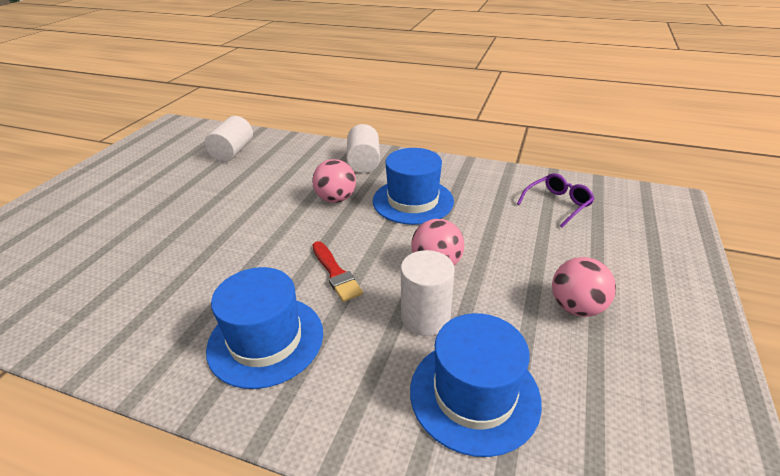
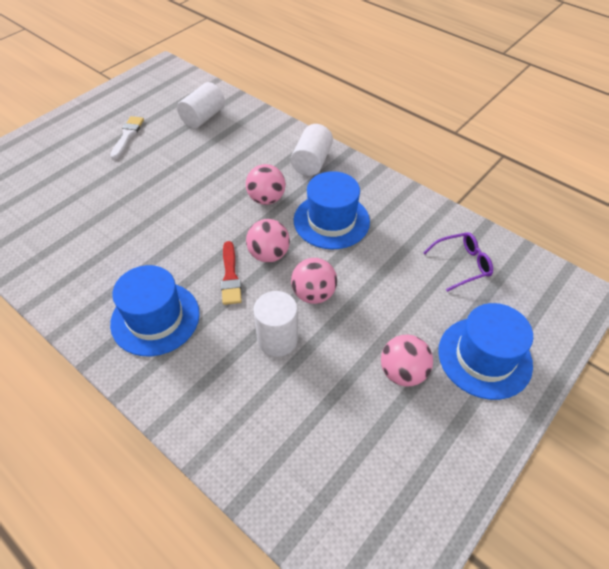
camera: 20 degrees right, 15 degrees up
(153, 182) = (127, 136): none -> white brush
(367, 243) = (269, 254): none -> pink ball
(474, 394) = (277, 413): blue hat -> blue hat (484, 357)

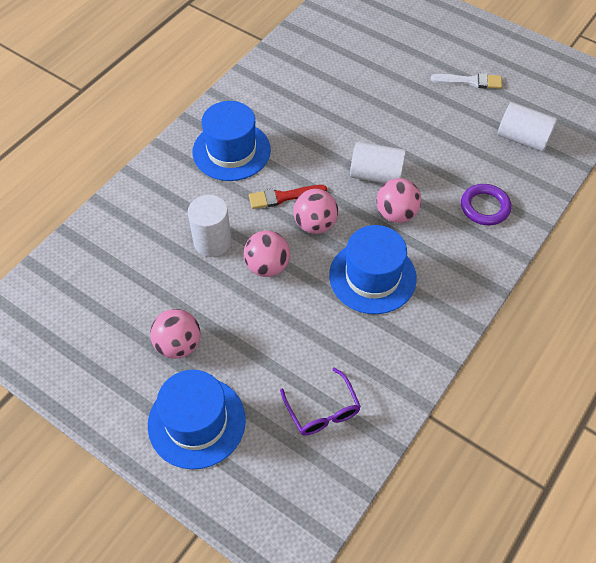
camera: 85 degrees right, 5 degrees up
(269, 147) = (484, 207): none -> purple ring
(312, 162) = (469, 251): white cylinder -> white cylinder (376, 175)

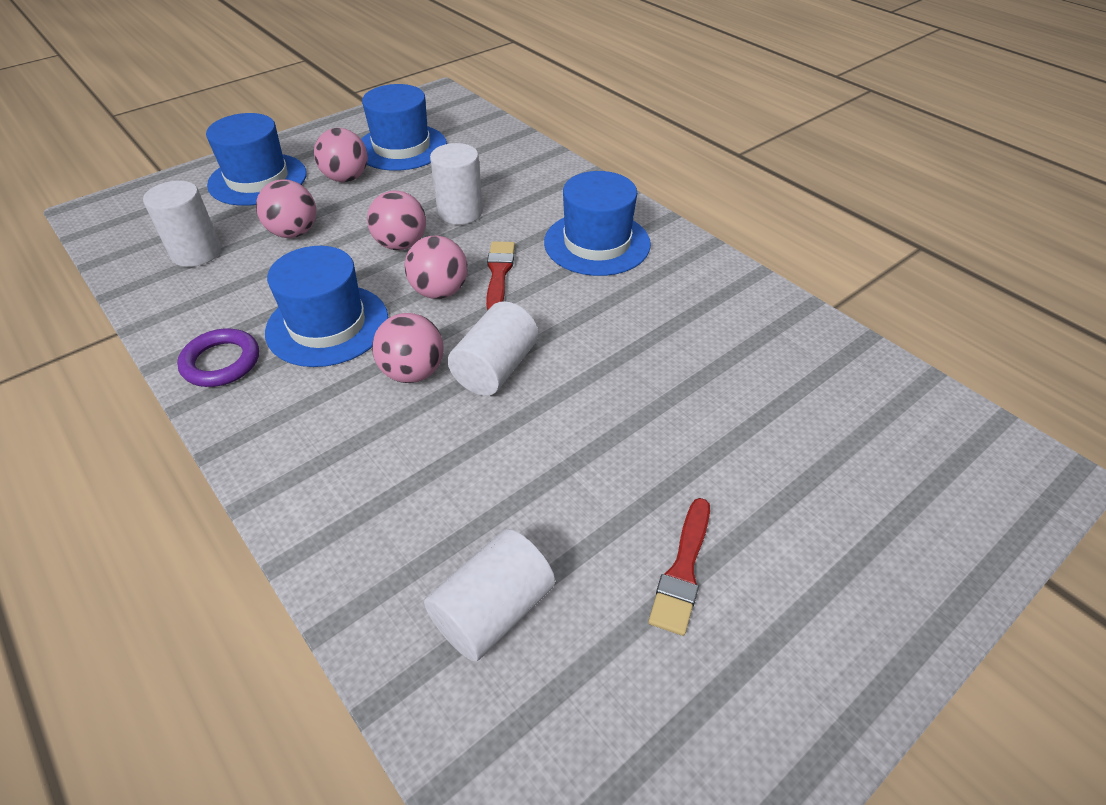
camera: 105 degrees right, 10 degrees down
(112, 320) = (401, 147): none -> blue hat
(273, 348) = (294, 233): none -> pink ball
(322, 410) = (196, 252): purple glasses -> white cylinder
(470, 81) = (682, 570): white brush -> red brush
(484, 207) = (365, 485): purple ring -> purple ring (221, 362)

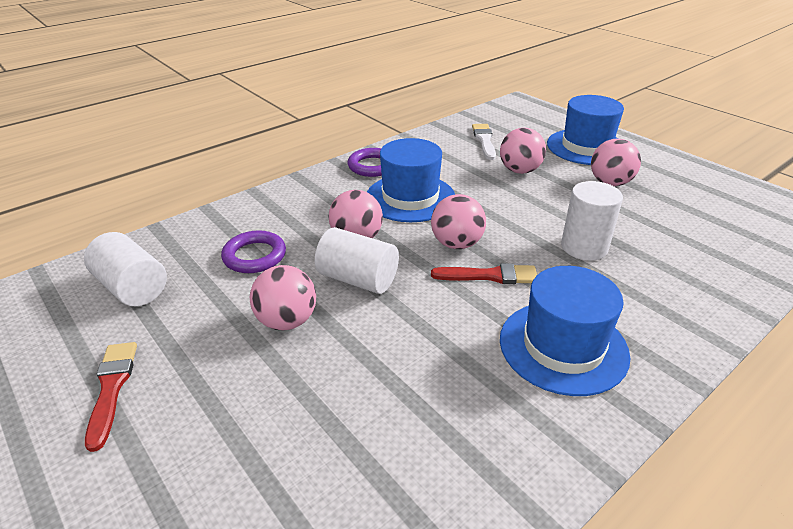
camera: 90 degrees right, 10 degrees down
(196, 252) = (484, 140): white cylinder -> white brush
(401, 147) = (684, 205): blue hat -> none
(401, 244) = (519, 219): pink ball -> pink ball (287, 321)
(434, 473) = (254, 256): none -> purple ring
(682, 570) = (111, 388): red brush -> red brush turned 60 degrees clockwise

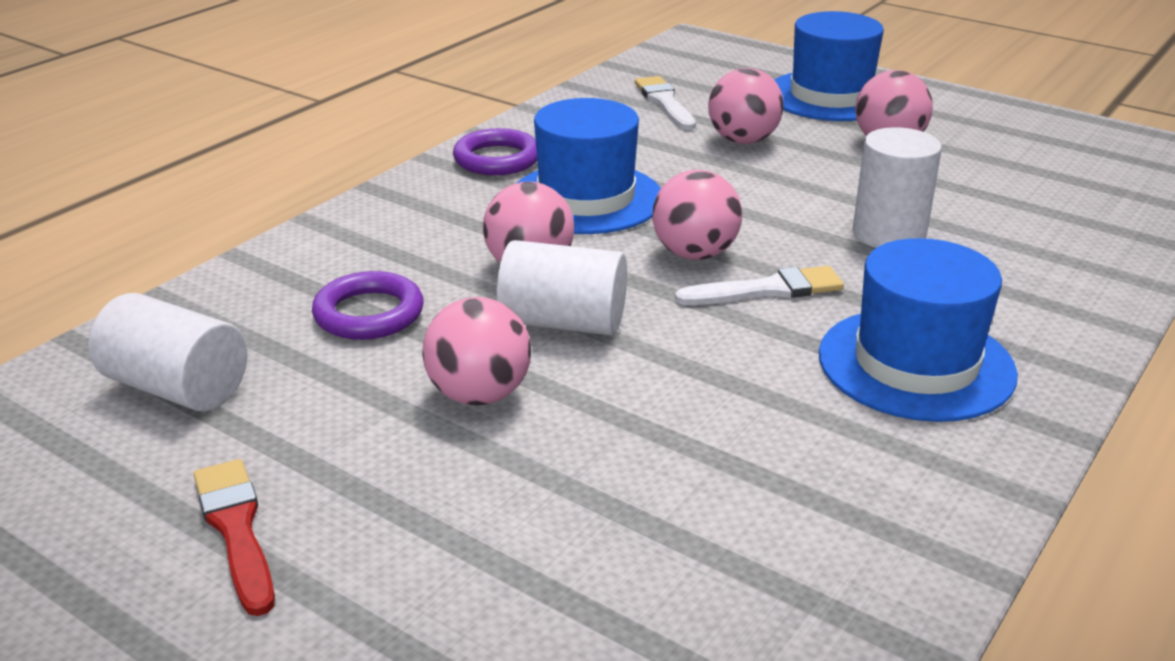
camera: 15 degrees left, 5 degrees down
(489, 276) = (767, 290): red brush -> white brush

